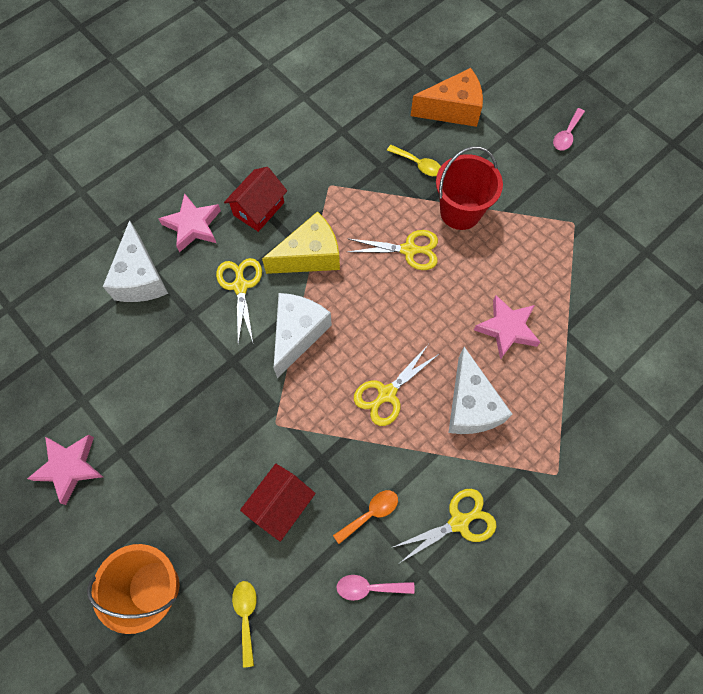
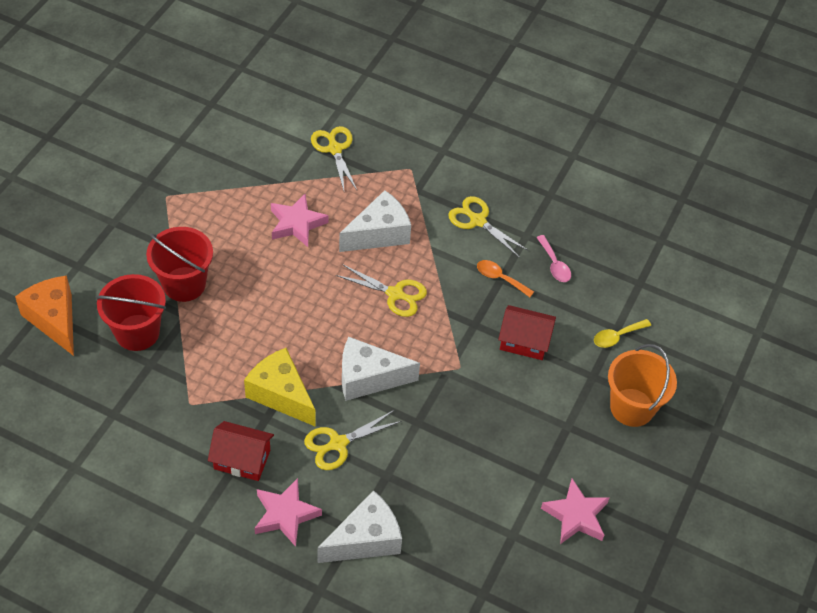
camera: 115 degrees left, 15 degrees down
(409, 250) = (243, 315): yellow scissors -> yellow scissors (335, 149)
(418, 164) = (137, 332): yellow spoon -> red bucket
(566, 135) = (60, 218): pink spoon -> none

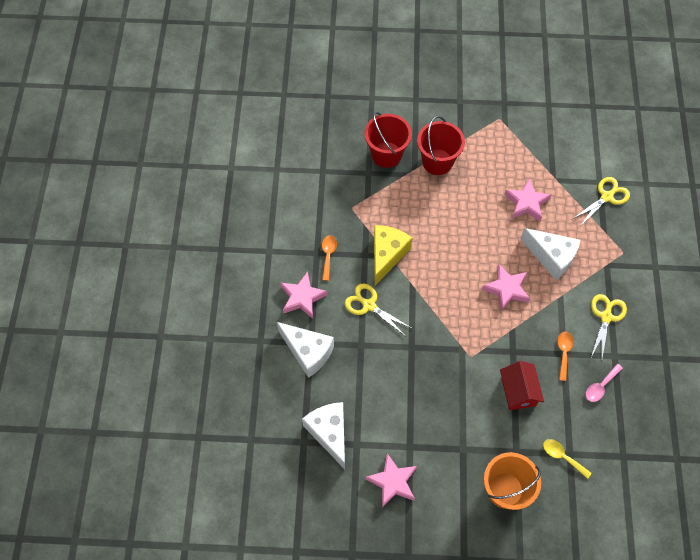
camera: 70 degrees right, 10 degrees up
(54, 320) = (370, 108): orange cheese -> none
(242, 459) = (328, 255): red house -> orange spoon
(368, 378) = (429, 302): white cheese -> white cheese (329, 433)
(395, 294) = (506, 289): yellow scissors -> pink star

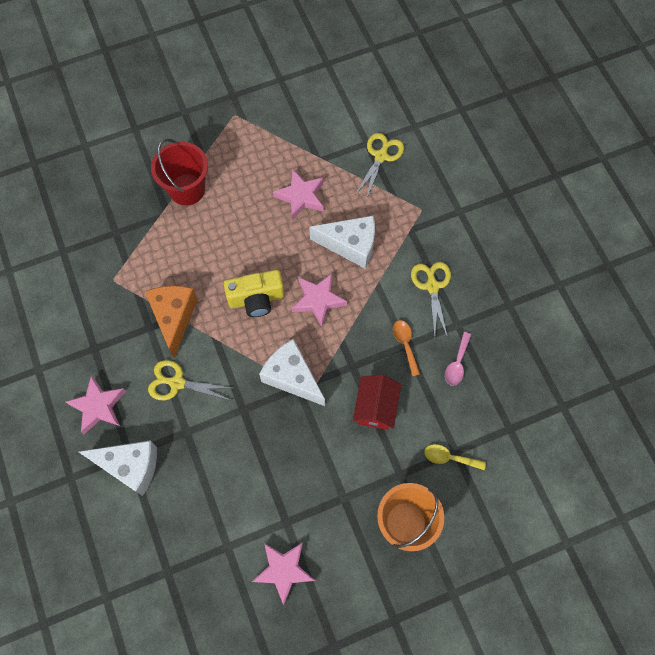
camera: 25 degrees left, 5 degrees up
(328, 255) = (108, 345): orange spoon -> none
(329, 433) = (192, 548): white cheese -> white cheese (292, 377)
(386, 154) = (127, 203): red bucket -> none
(387, 255) = (174, 318): yellow cheese -> orange cheese
(457, 268) = (256, 299): none -> yellow camera
(518, 391) = (375, 407): red house -> red house turned 45 degrees clockwise

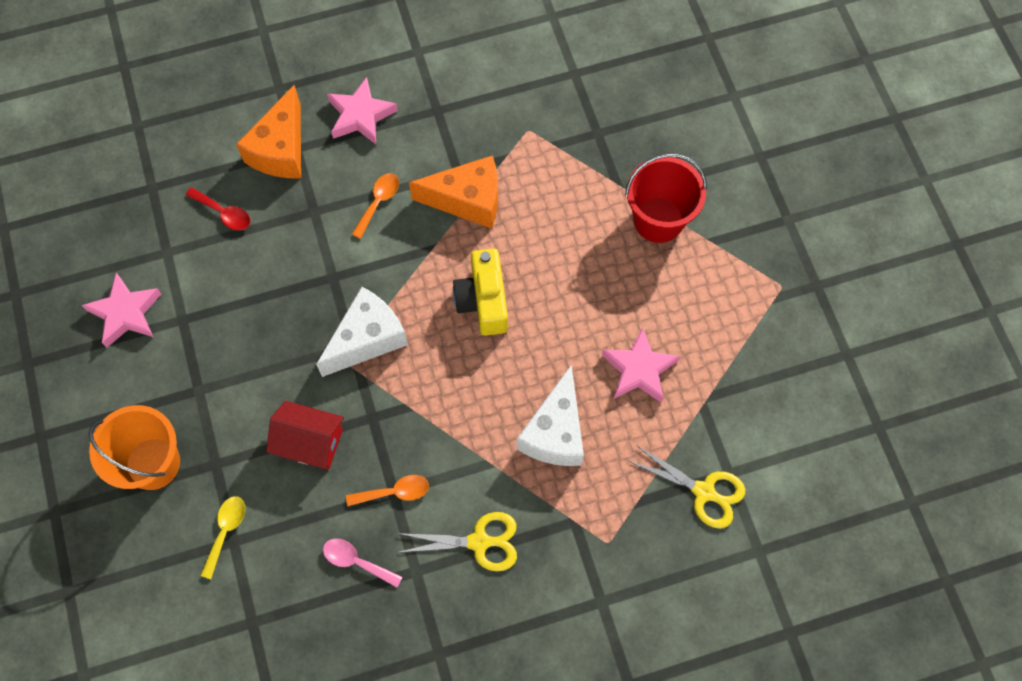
camera: 95 degrees right, 0 degrees up
(130, 467) = (281, 149): white cheese -> orange cheese
(177, 383) = (378, 202): yellow scissors -> orange spoon
(190, 504) = (224, 213): none -> red spoon
(318, 300) = (473, 380): pink star -> none

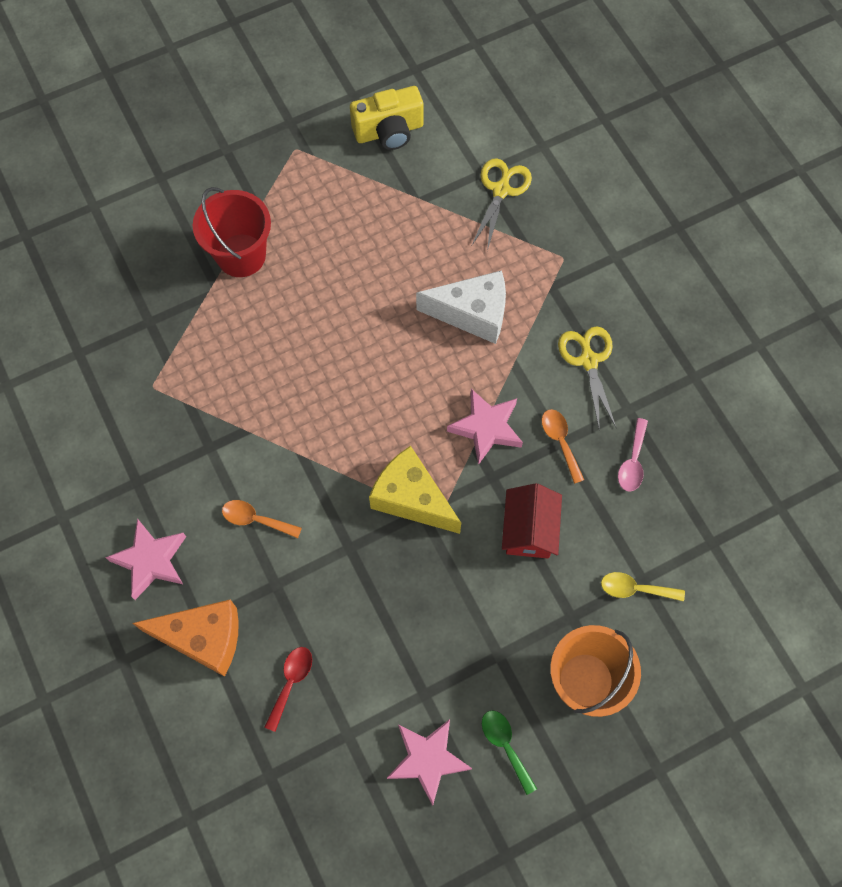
camera: 100 degrees left, 0 degrees up
(117, 380) = (505, 745): none -> green spoon
(367, 339) = (411, 498): white cheese -> yellow cheese
(467, 200) = (242, 431): orange cheese -> none
(483, 301) = (352, 397): yellow camera -> yellow camera (389, 131)
(639, 369) = (398, 253): pink star -> pink star (486, 428)

